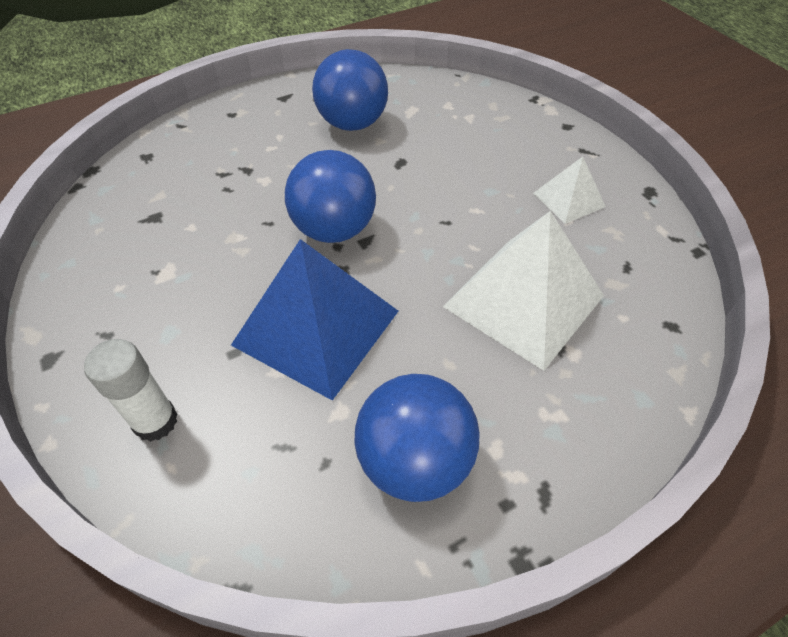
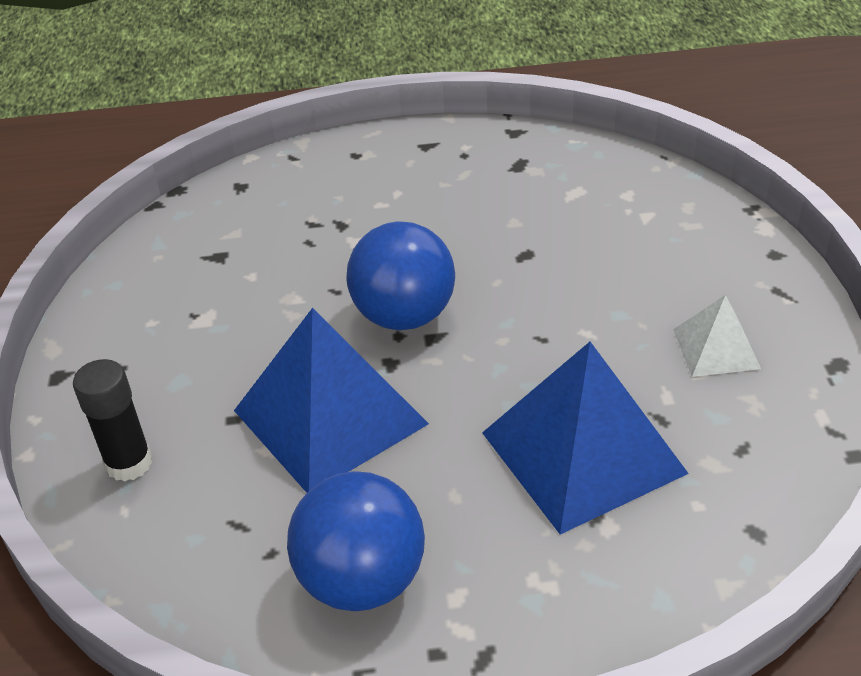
camera: 25 degrees right, 10 degrees down
(155, 421) = (129, 463): white glue stick -> black glue stick
(352, 124) = (491, 195): blue ball -> none
(523, 300) = (582, 452): white pyramid -> blue pyramid

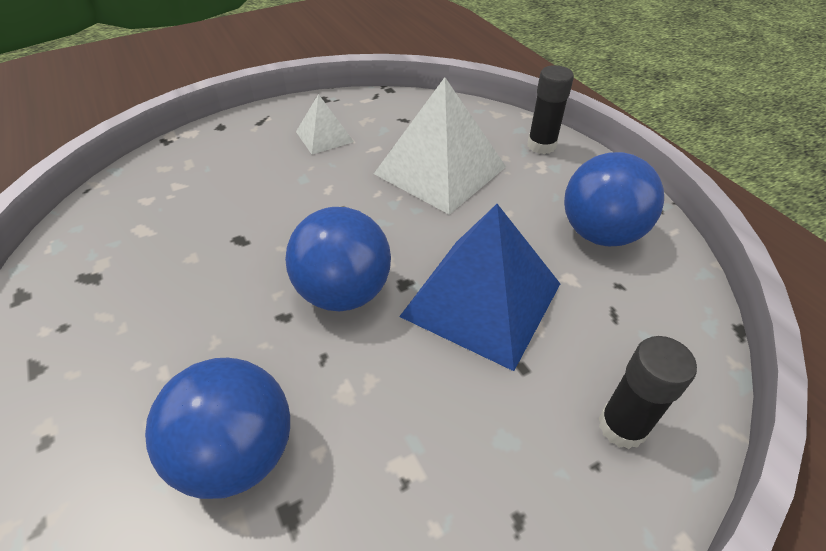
camera: 115 degrees left, 5 degrees up
(280, 237) = (238, 453): none -> blue ball
(582, 452) = (440, 170): blue pyramid -> white pyramid
(599, 609) = (541, 145): none -> black glue stick

